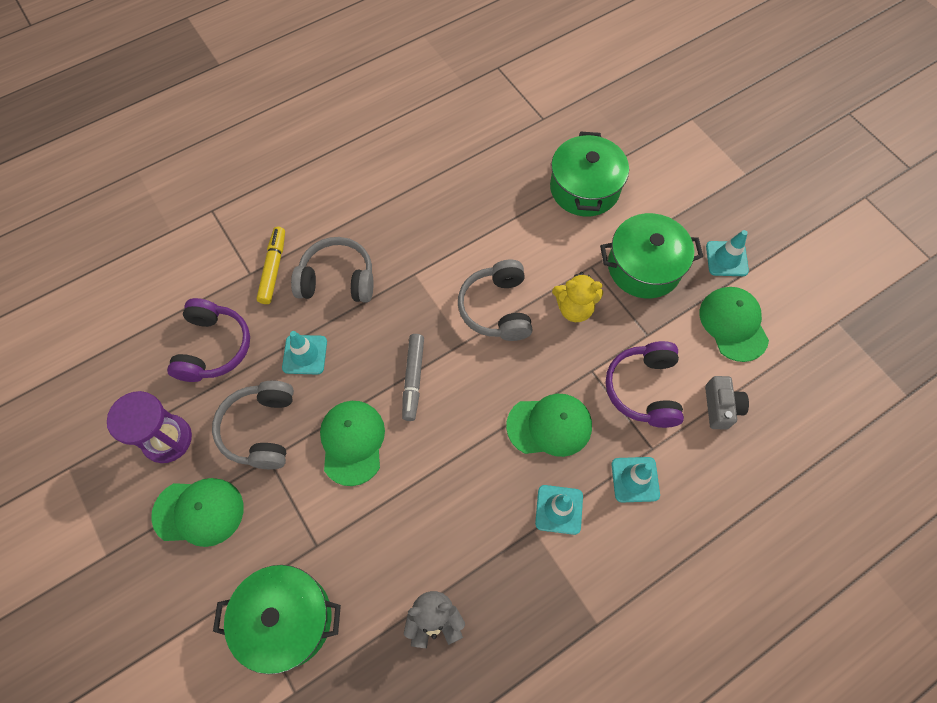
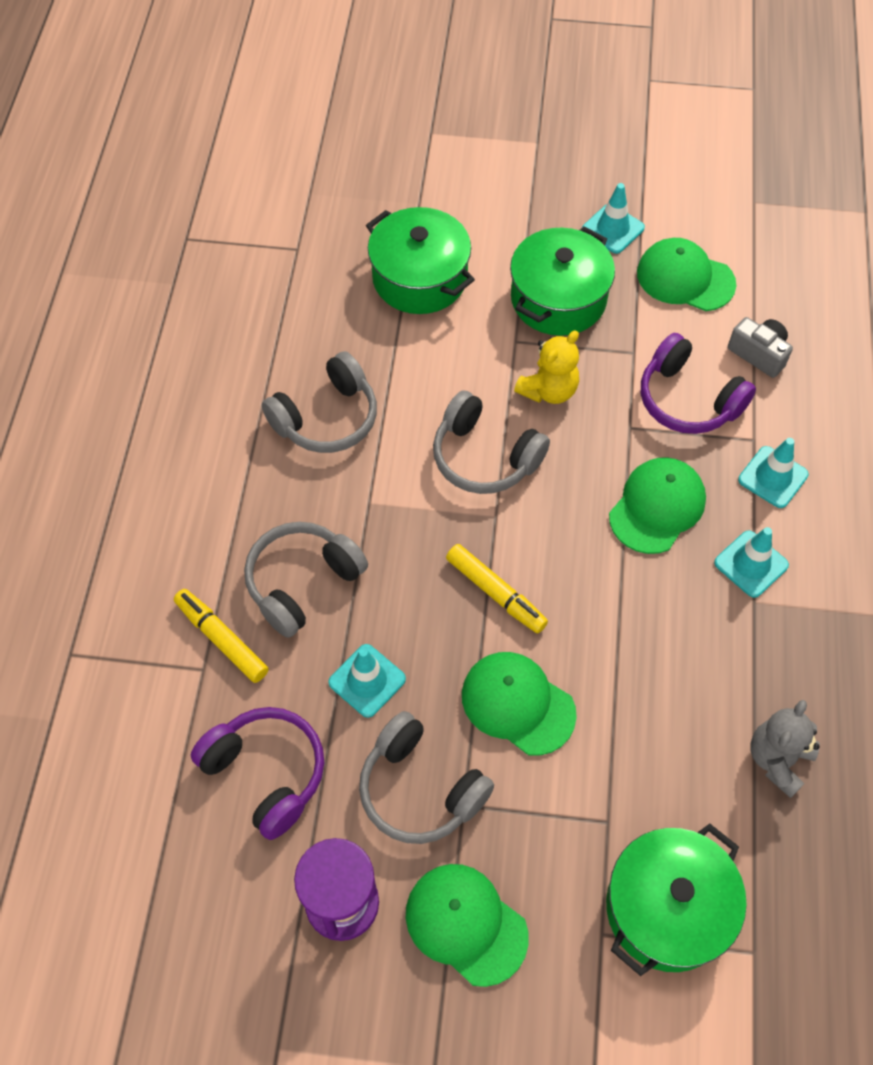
camera: 50 degrees left, 5 degrees down
(199, 512) = (466, 924): green cap -> green cap turned 90 degrees counterclockwise
(413, 379) = (495, 593): grey marker -> yellow marker
(448, 214) = (327, 418): none -> grey headphones

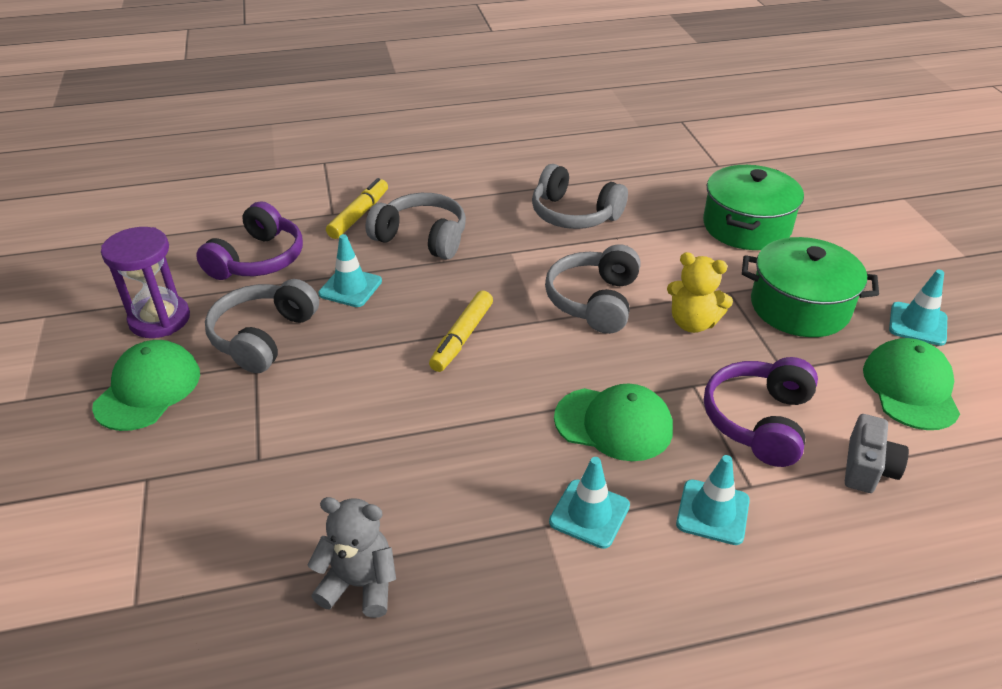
camera: 70 degrees right, 20 degrees down
(517, 704) = (359, 374): green cap -> none
(667, 908) = (176, 522): green pot -> none

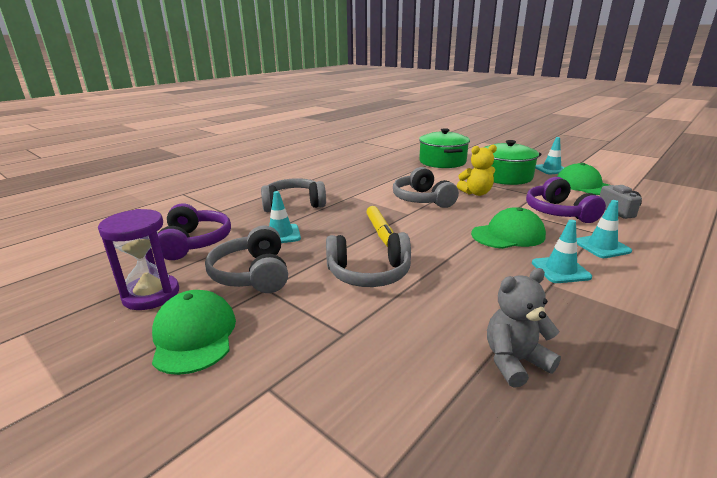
camera: 35 degrees left, 15 degrees down
(359, 215) = (240, 206): yellow marker -> none
(574, 214) = (362, 177): grey headphones -> grey headphones (369, 273)

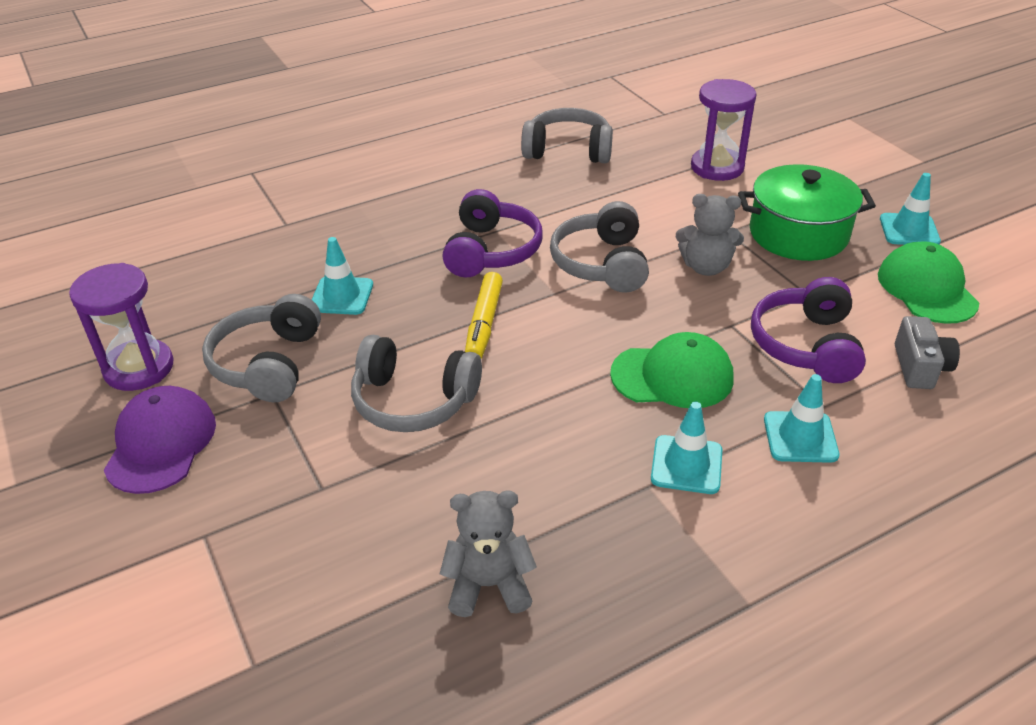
camera: 20 degrees right, 15 degrees up
(194, 335) = (161, 443): green cap -> purple cap
(195, 242) = (224, 285): purple headphones -> purple headphones (491, 251)
(294, 204) = (396, 232): grey headphones -> grey headphones (568, 150)
(442, 162) = (717, 167): green pot -> purple hourglass
(476, 193) = (706, 267): yellow teddy bear -> grey teddy bear

